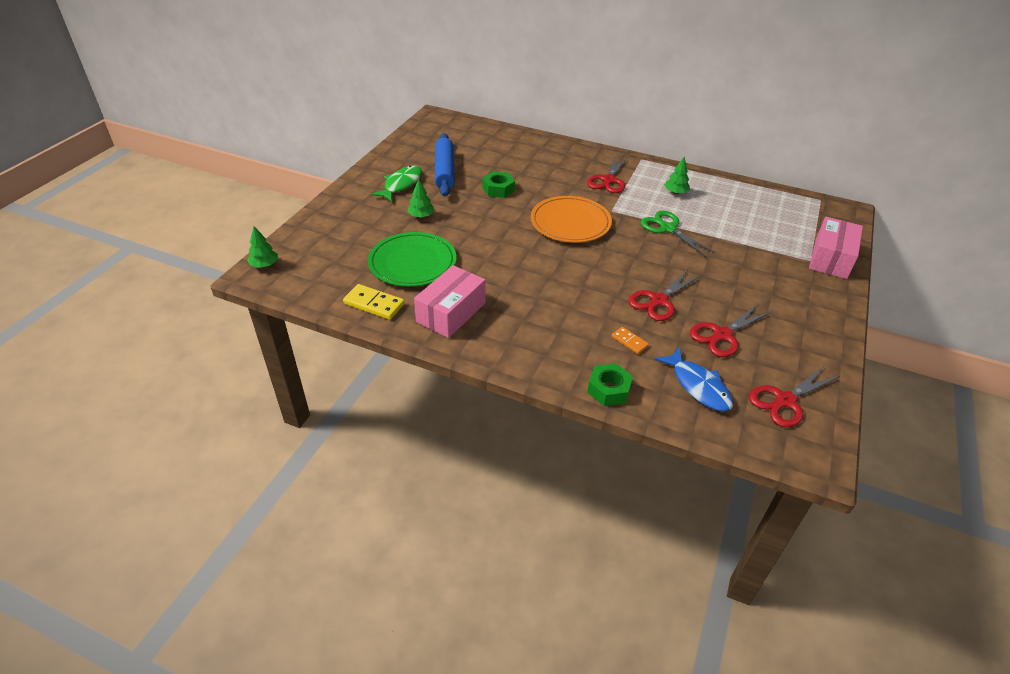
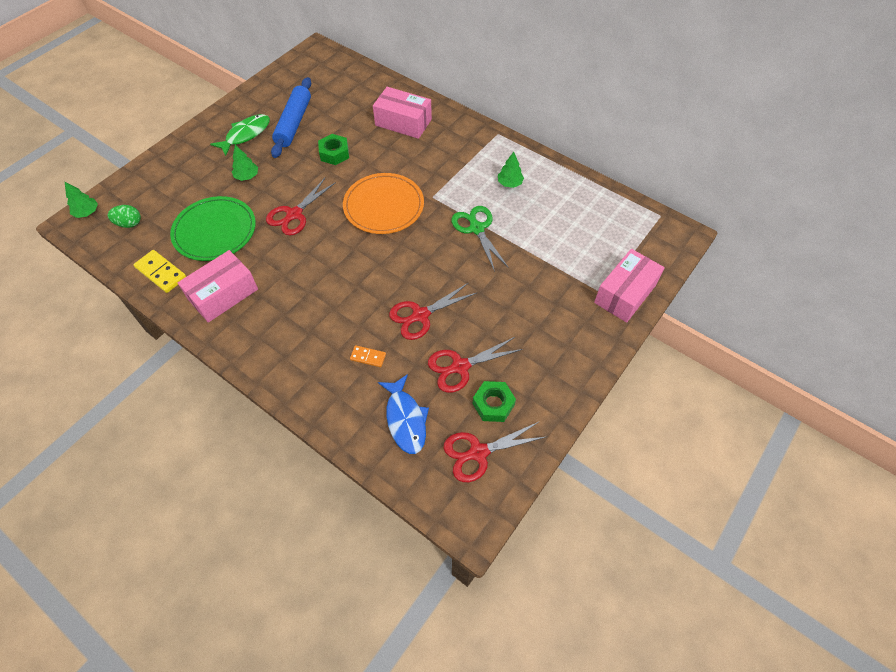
camera: 15 degrees right, 15 degrees up
(316, 268) = (129, 224): none -> green egg
(550, 160) = (403, 122): none -> pink box
(608, 180) = (449, 157): red scissors -> red scissors (294, 214)
(608, 389) = (322, 406): green nut -> green nut (493, 404)
(629, 341) = (368, 357): orange domino -> orange domino turned 45 degrees counterclockwise

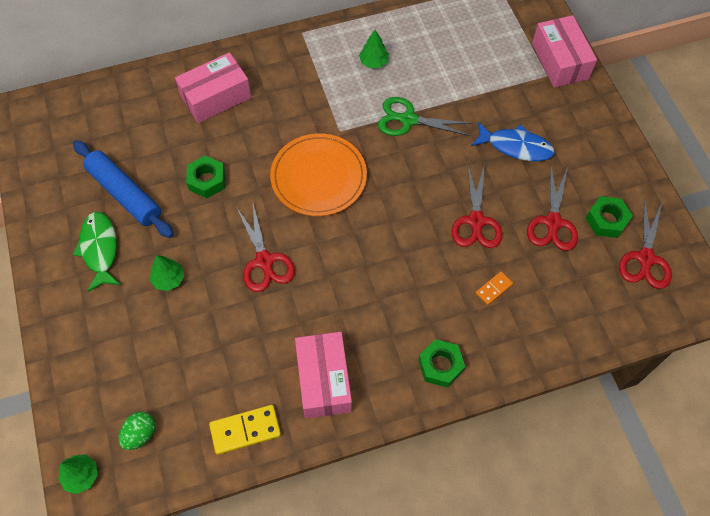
camera: 55 degrees left, 5 degrees up
(215, 231) = (226, 348): green plate -> none
(278, 356) = (440, 365): none -> green nut
(405, 419) = (580, 295): blue fish -> blue fish (515, 146)

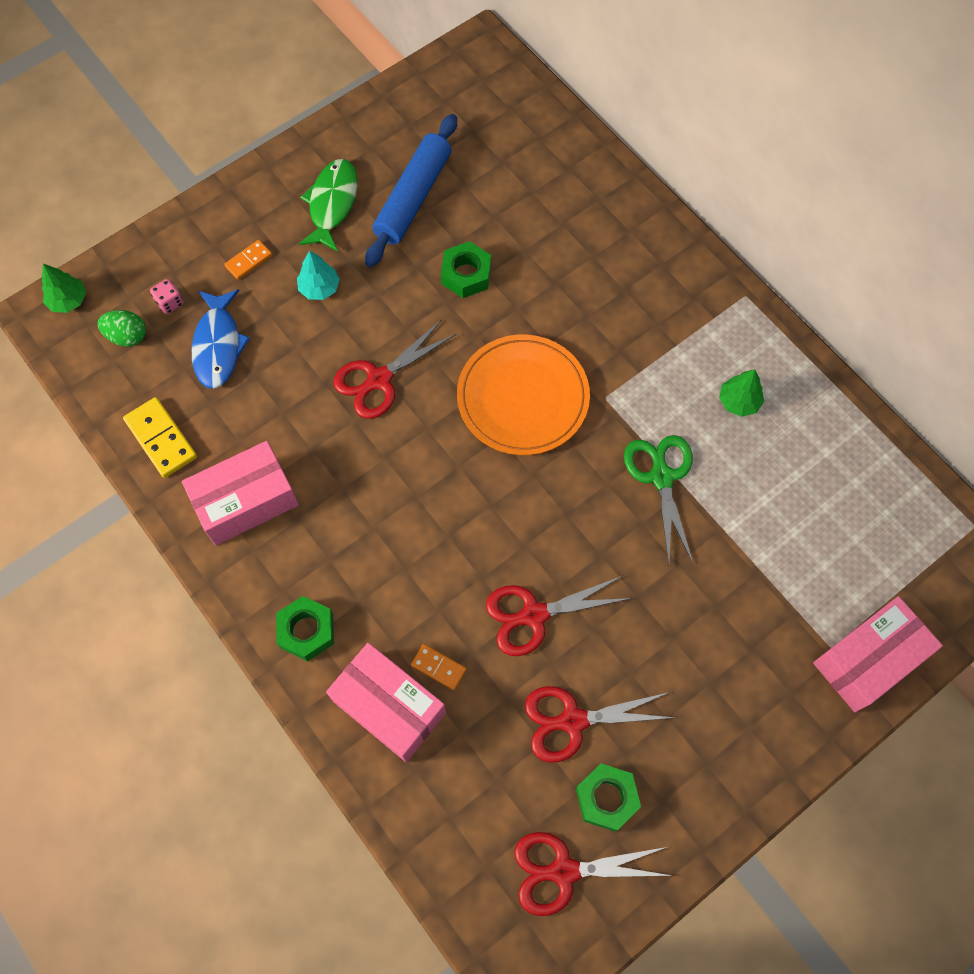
camera: 70 degrees right, 5 degrees up
(99, 249) = (332, 204): green fish -> green fish turned 45 degrees counterclockwise
(118, 323) = (248, 261): none -> orange domino
(125, 392) = (170, 302): none -> pink dice
(169, 279) = (319, 288): green tree -> turquoise tree
(216, 97) = (592, 236): pink box -> pink box (389, 706)
(515, 146) = (680, 635): blue fish -> blue fish (218, 345)

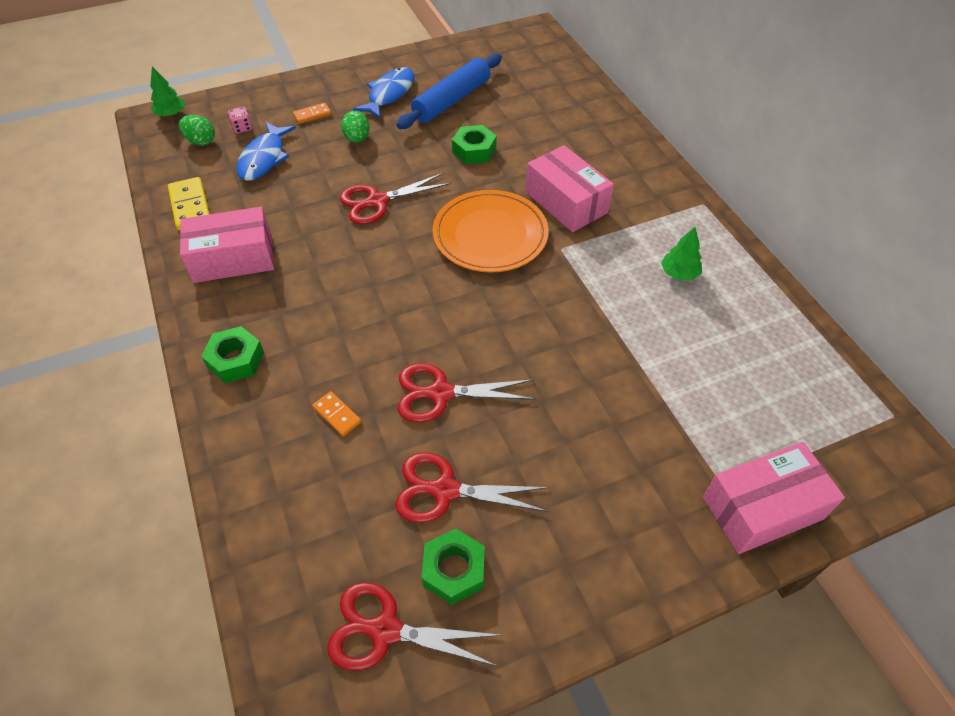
camera: 15 degrees right, 15 degrees down
(319, 288) = (357, 139): turquoise tree -> green egg
(332, 204) = (389, 94): green fish -> blue fish
(389, 706) = (279, 436): pink box -> pink box (566, 202)
(661, 477) = (593, 313): green scissors -> none

